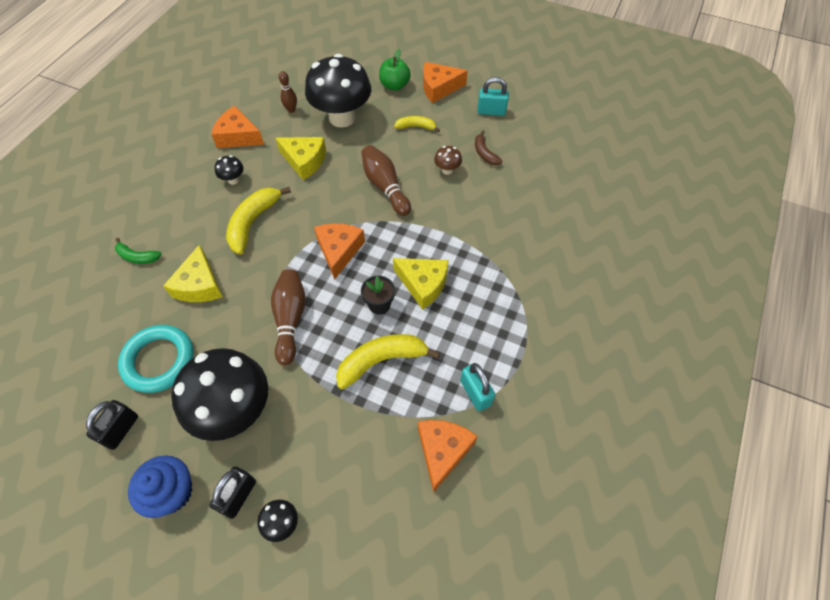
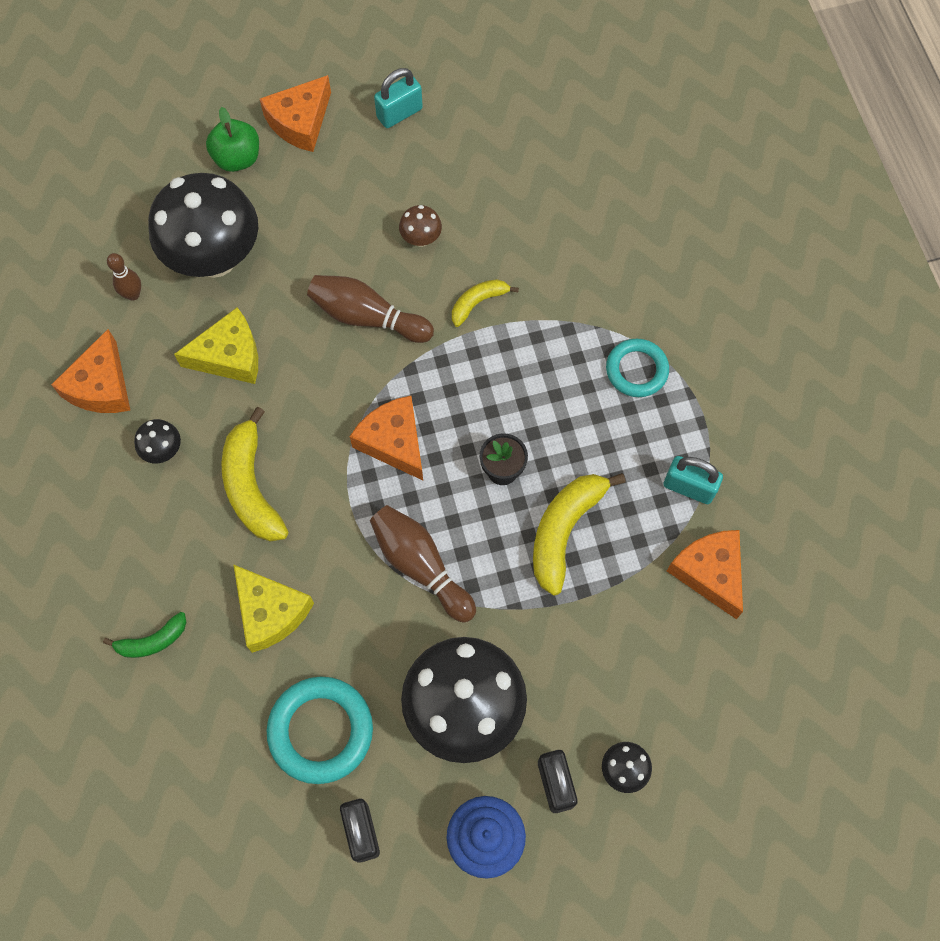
camera: 40 degrees left, 10 degrees up
(238, 136) = (101, 386): orange cheese -> orange cheese turned 60 degrees counterclockwise
(416, 127) = (325, 203): yellow banana -> yellow banana (478, 303)
(423, 284) = (527, 408): yellow cheese -> none
(485, 153) = (445, 182): brown banana -> none
(503, 308) = (636, 370): none -> turquoise ring

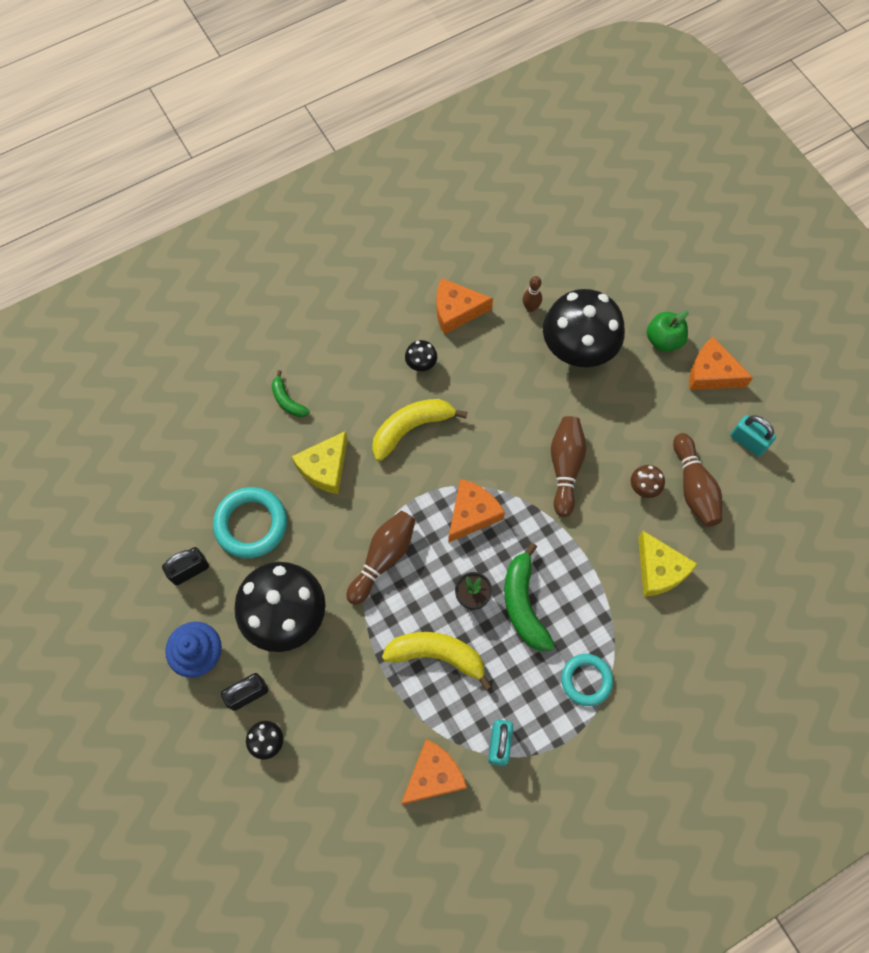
camera: 75 degrees right, 0 degrees up
(229, 356) = (504, 384): yellow cheese -> yellow cheese (659, 570)
(437, 186) = (694, 487): none -> brown bowling pin
(478, 303) = (604, 544): yellow banana -> none
(527, 413) = (523, 604): none -> green banana

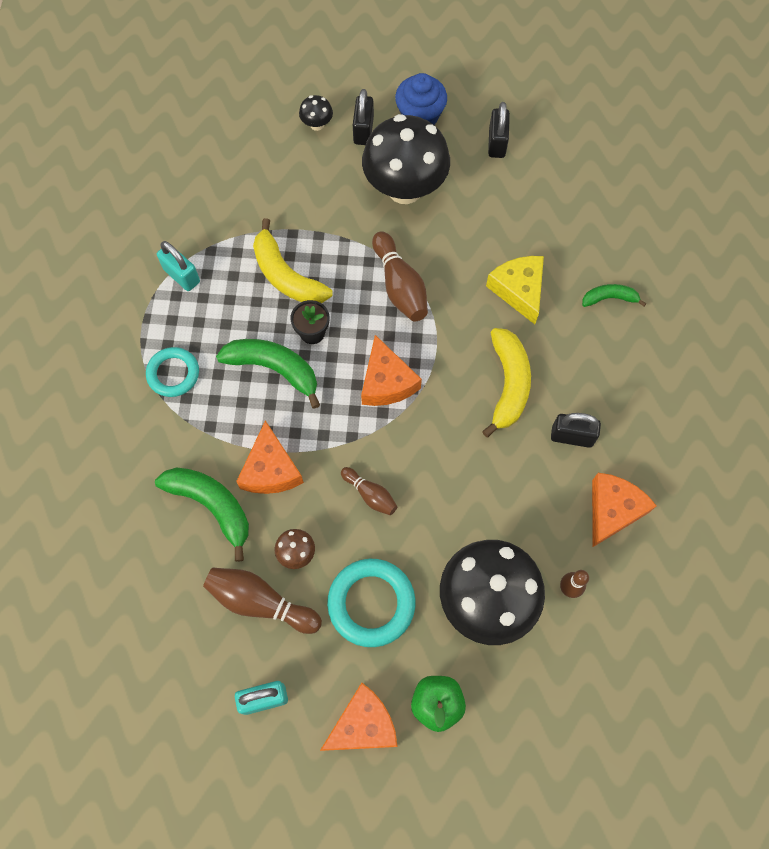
camera: 125 degrees right, 0 degrees up
(251, 524) = (505, 206): turquoise ring -> turquoise ring (371, 603)
(421, 364) = (571, 436): black mushroom -> black padlock
(433, 775) = (199, 216): orange cheese -> orange cheese (271, 469)
(437, 655) = (286, 275): yellow banana -> yellow banana turned 90 degrees clockwise
(565, 467) = (370, 494): brown bowling pin -> brown bowling pin, size x0.59
(659, 570) = (212, 506): yellow cheese -> green banana

